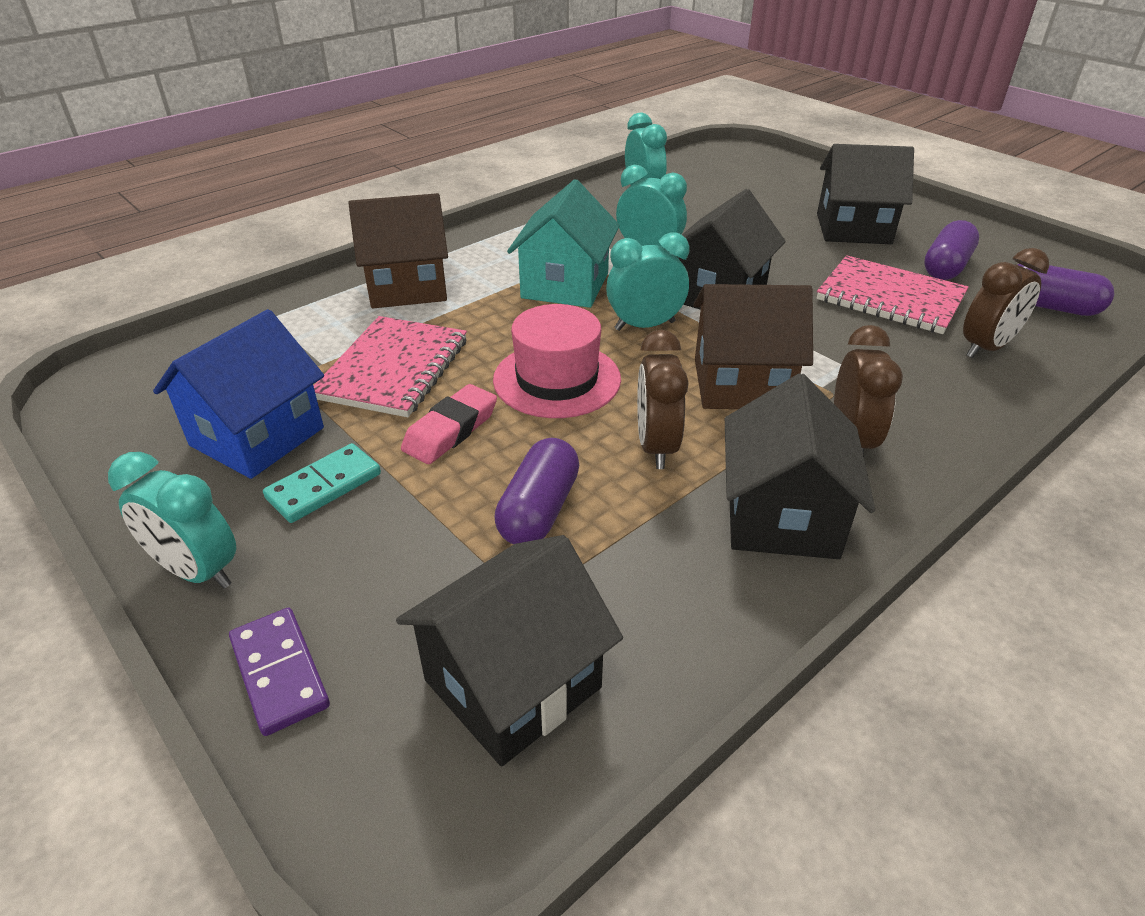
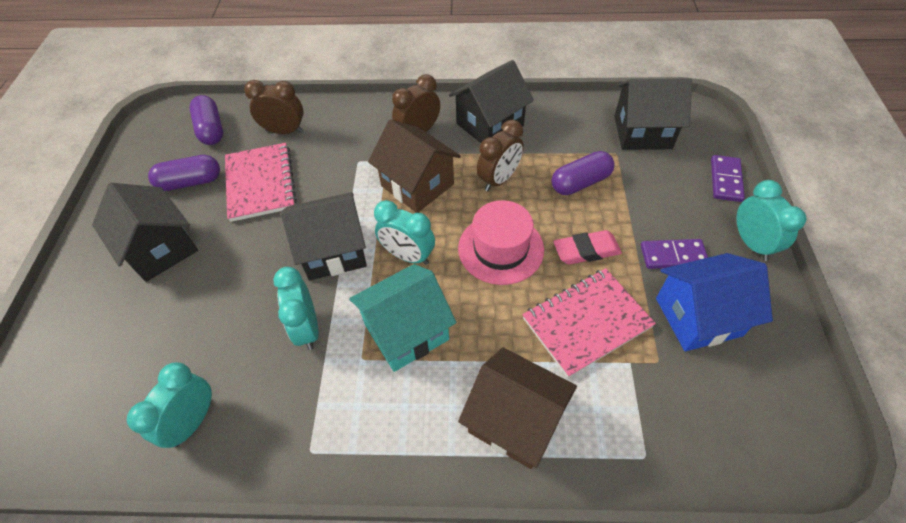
camera: 135 degrees left, 15 degrees up
(324, 486) = (673, 255): turquoise domino -> purple domino

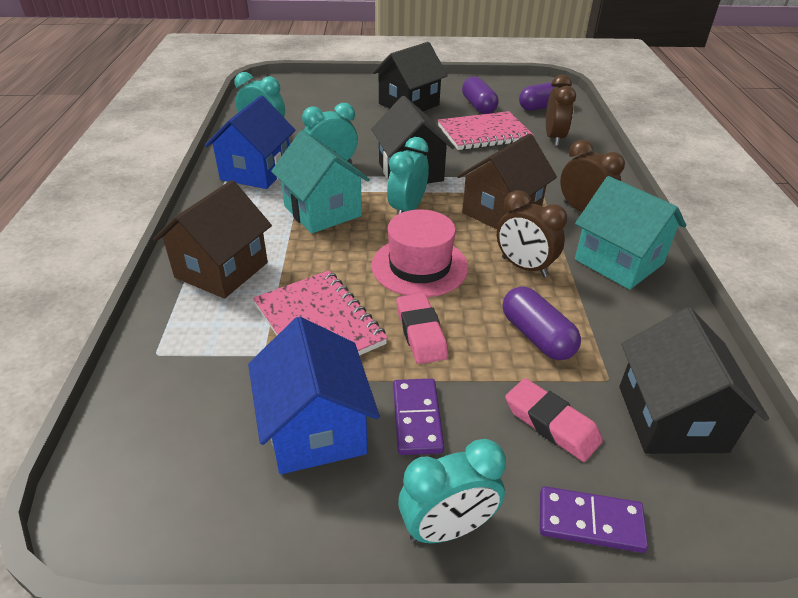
camera: 85 degrees right, 15 degrees down
(307, 415) = (256, 172): none -> blue house
(489, 125) = (618, 261): black house -> turquoise house
(660, 186) = (551, 424): none -> pink eraser

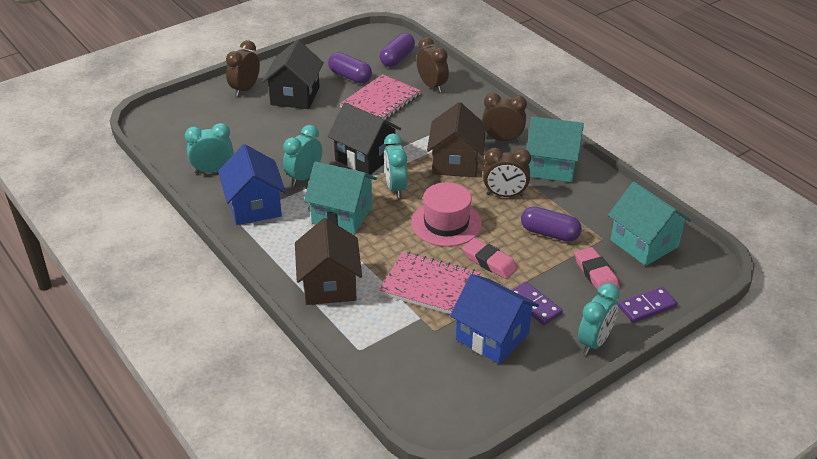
camera: 35 degrees left, 0 degrees up
(373, 87) = (245, 89): none -> brown clock
(551, 424) = (596, 274): pink eraser -> pink eraser turned 60 degrees clockwise
(671, 418) = (644, 243): black house -> turquoise house

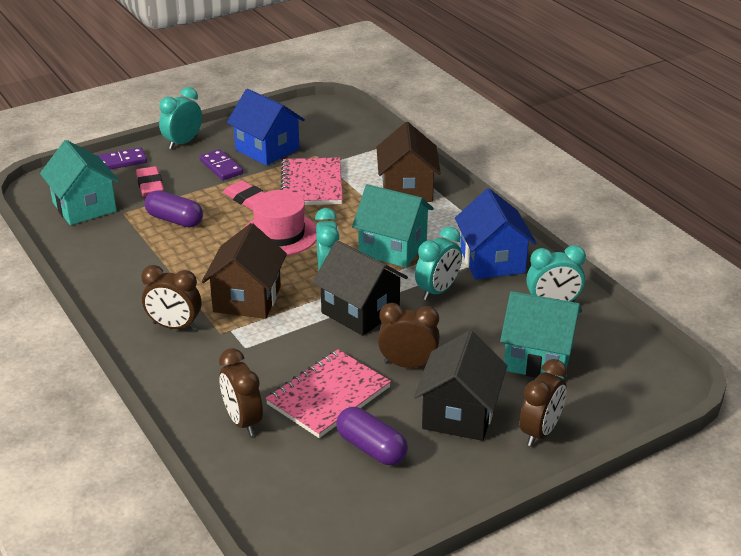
camera: 175 degrees left, 5 degrees down
(397, 58) = (286, 484): purple capsule -> none
(430, 286) = (311, 184): pink notebook -> pink notebook turned 60 degrees clockwise
(505, 195) = (204, 259): brown clock -> brown clock (408, 365)
(551, 166) = (131, 288): turquoise house -> turquoise house (538, 358)

